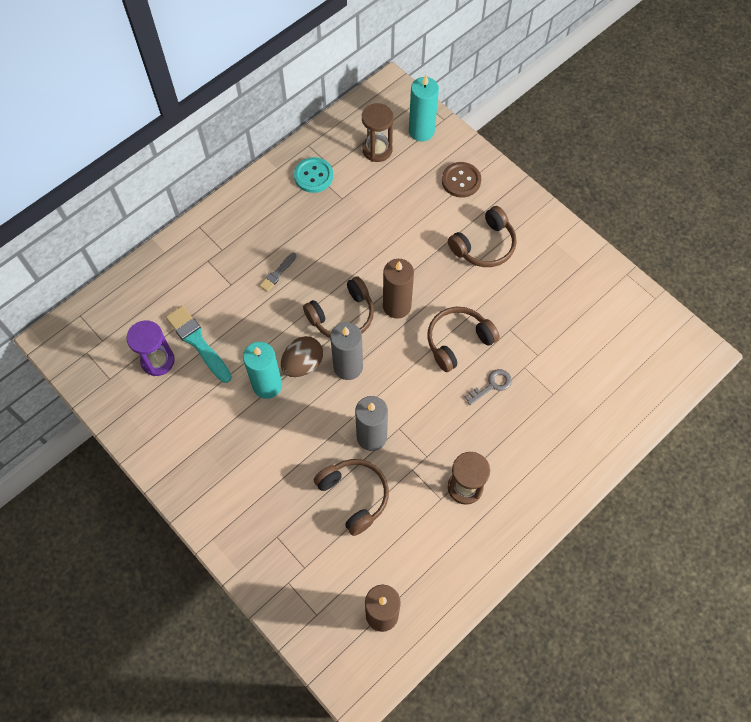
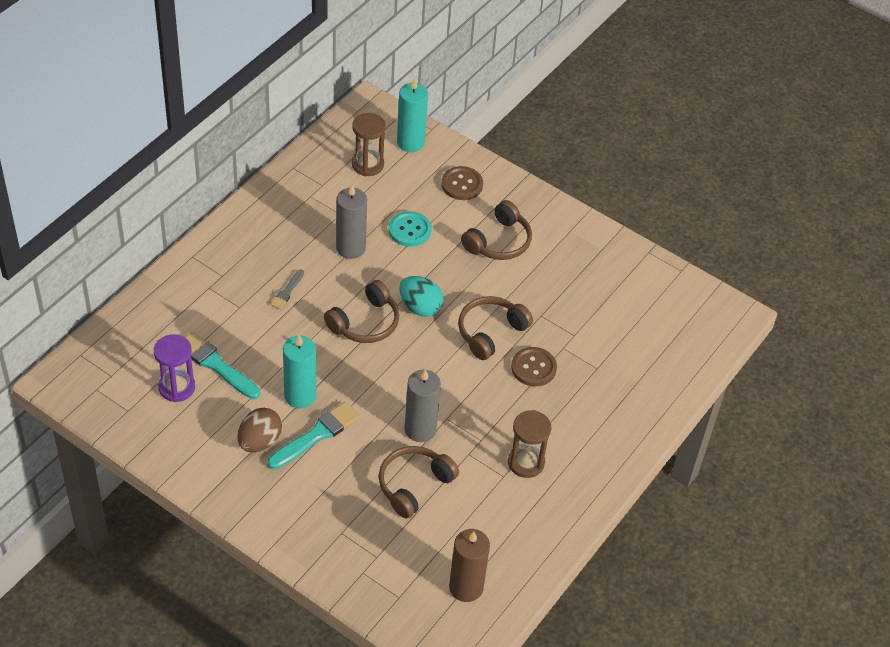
camera: 15 degrees left, 15 degrees down
(274, 429) = (316, 435): none -> turquoise brush
(303, 364) = (333, 372): brown egg -> brown egg (259, 441)
(313, 176) = (305, 196): turquoise button -> turquoise button (409, 230)
(348, 367) = (381, 369): grey candle -> grey candle (350, 248)
(354, 496) = (414, 485): brown headphones -> brown headphones turned 90 degrees counterclockwise
(397, 306) = (420, 307): brown candle -> turquoise egg
(492, 385) = (533, 368): grey key -> brown button

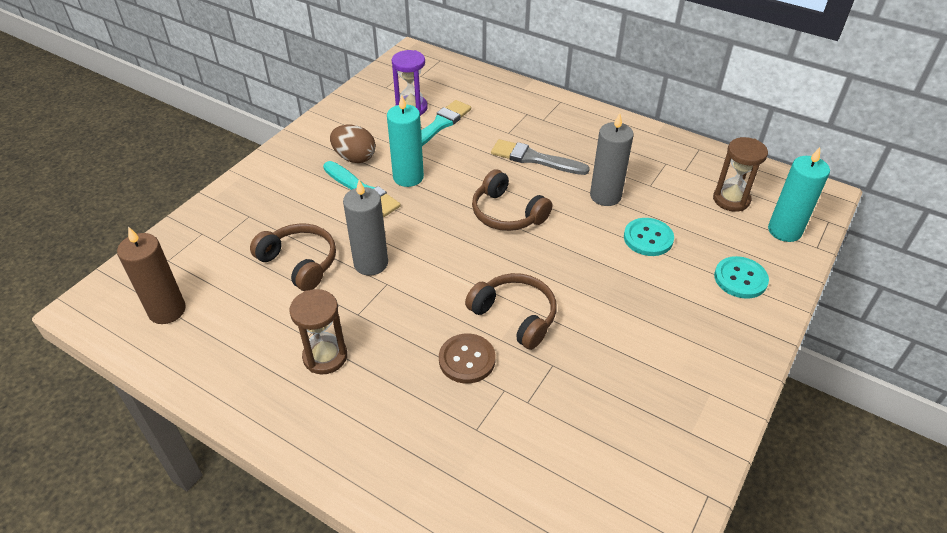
camera: 90 degrees right, 5 degrees down
(287, 291) = (534, 159): grey brush -> grey brush, size x1.84
(420, 307) = (538, 253): turquoise egg -> none
(462, 184) = (740, 279): brown button -> turquoise button
(498, 241) = (661, 317): brown headphones -> none

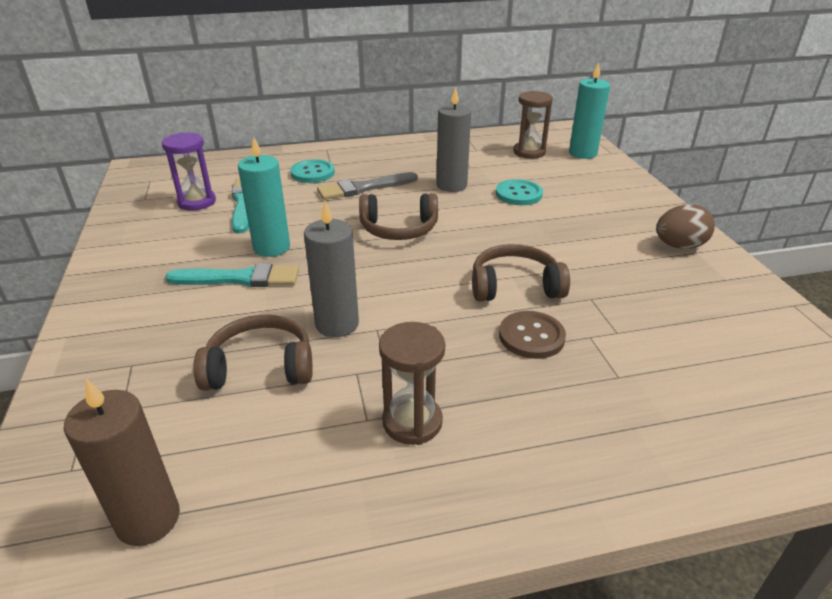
camera: 45 degrees left, 10 degrees down
(354, 158) = (191, 259): brown egg -> brown egg (679, 246)
(740, 279) = (604, 187): turquoise button -> turquoise button (312, 173)

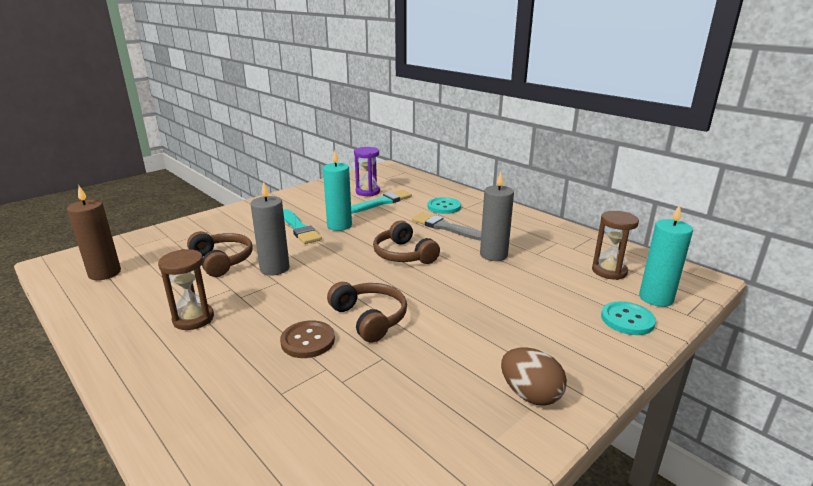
camera: 60 degrees right, 10 degrees down
(518, 194) = (519, 285): turquoise button -> turquoise button (627, 320)

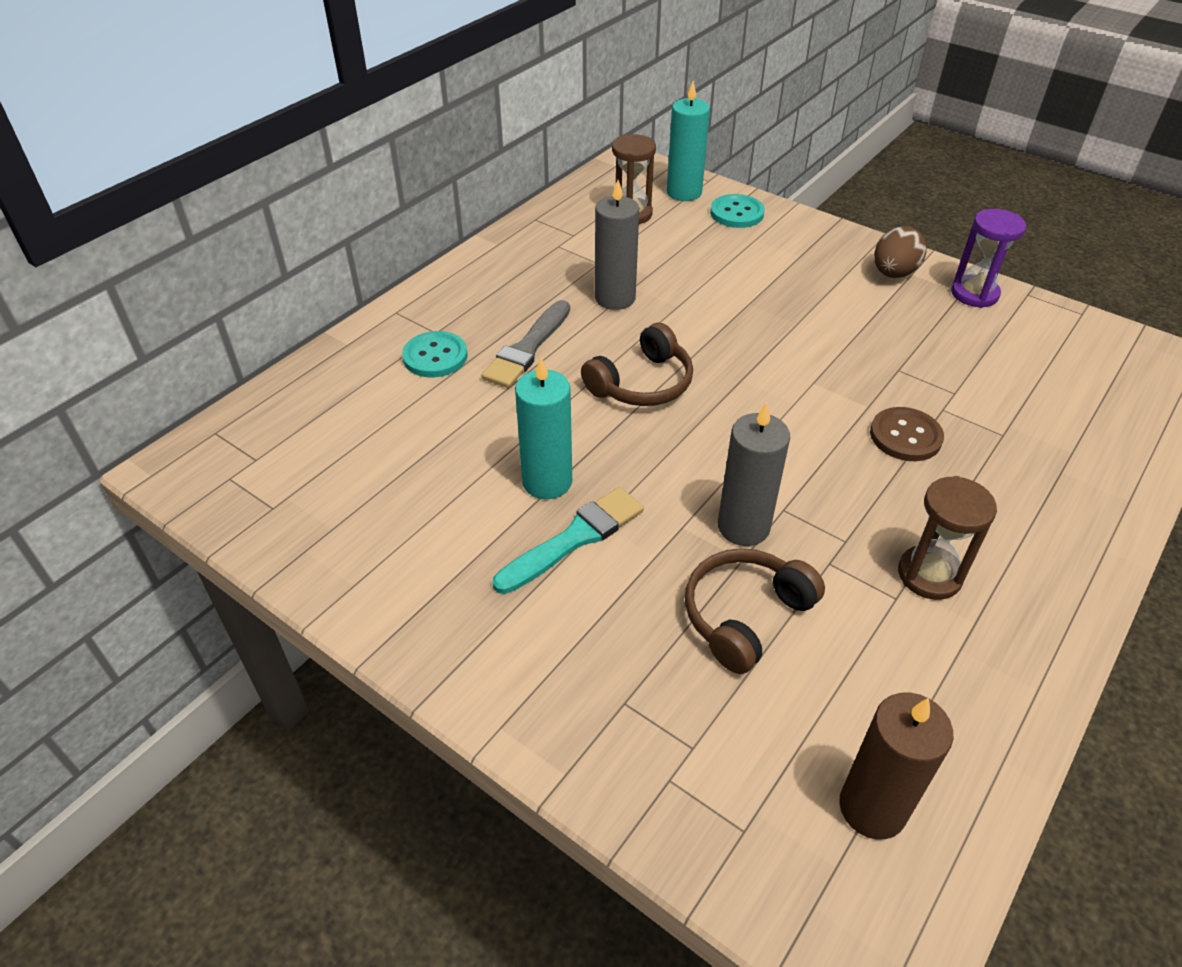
camera: 100 degrees left, 20 degrees up
(367, 192) = (355, 473): purple hourglass -> purple hourglass (974, 294)
(369, 318) = (829, 391): brown headphones -> none
(381, 202) = (418, 442): turquoise brush -> none

